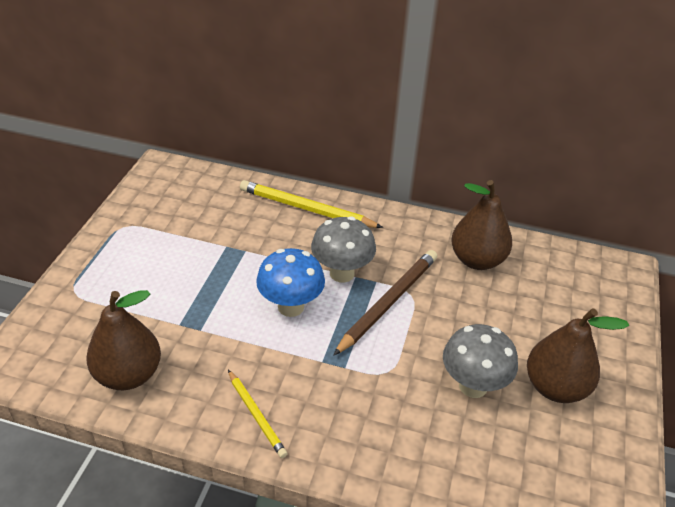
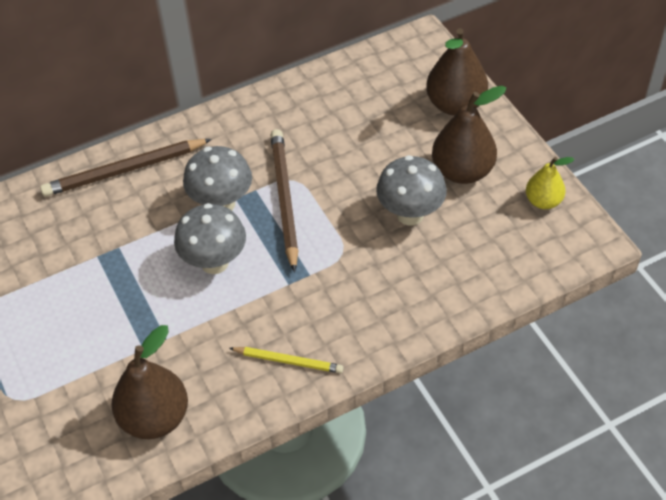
camera: 40 degrees left, 10 degrees up
(291, 307) = (214, 262): blue mushroom -> grey mushroom
(306, 209) = (125, 170): yellow pencil -> brown pencil
(477, 260) = (311, 112): brown pear -> brown pear (455, 105)
(607, 468) = (543, 201): none -> yellow pear

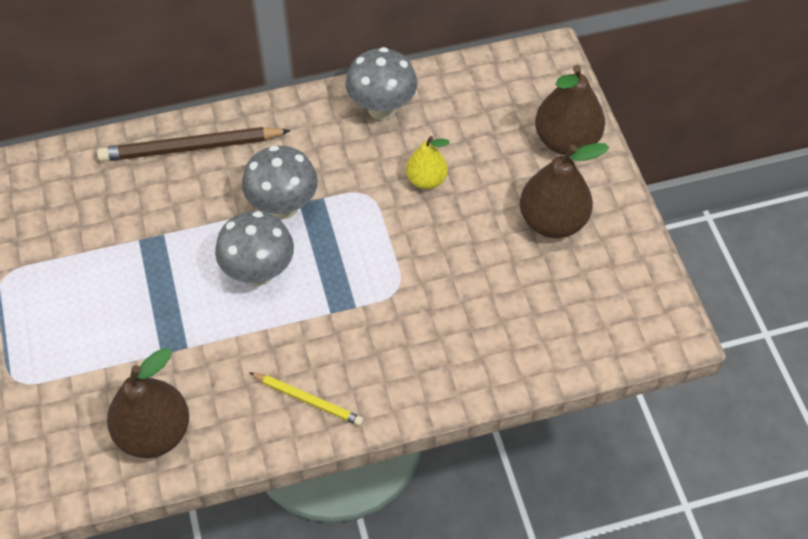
camera: 10 degrees right, 5 degrees up
(284, 200) = (351, 215): brown pencil -> none
(410, 214) = (482, 260): grey mushroom -> grey mushroom (382, 109)
(543, 201) = (632, 274): yellow pear -> yellow pear (426, 180)

